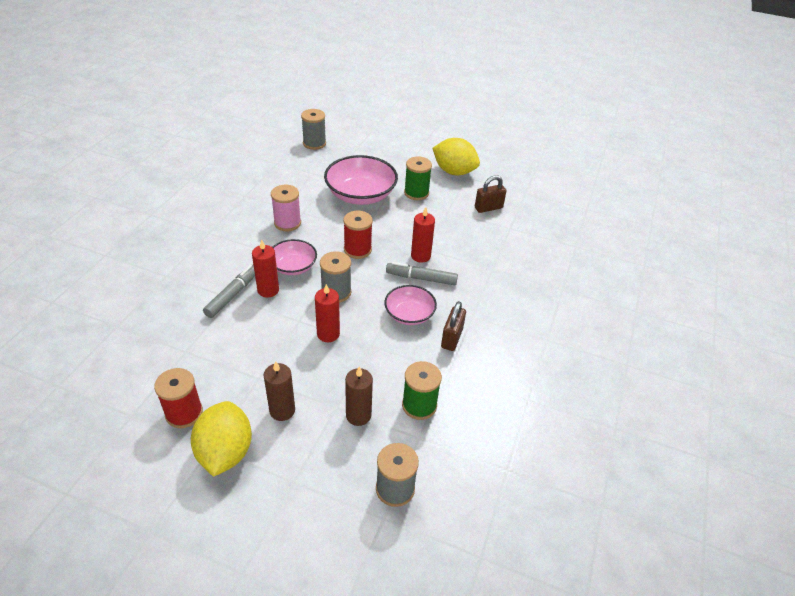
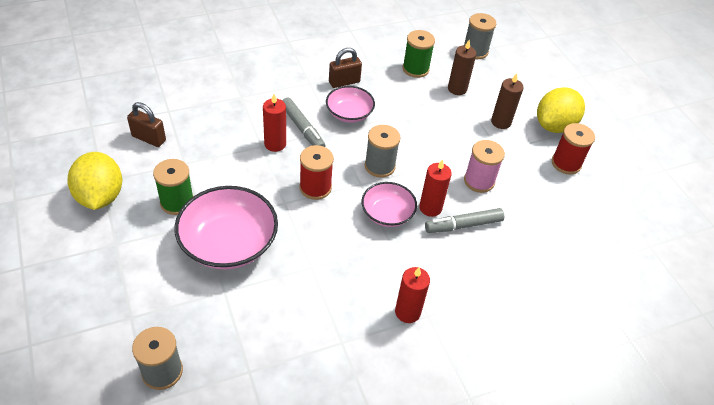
camera: 135 degrees left, 5 degrees up
(287, 223) = (340, 265): pink spool -> pink spool (479, 181)
(328, 334) = (422, 142): red candle -> red candle (407, 312)

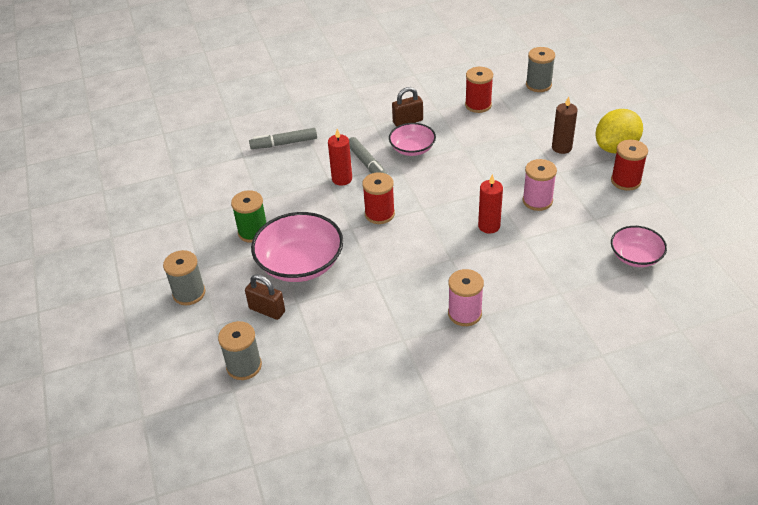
camera: 10 degrees right, 5 degrees down
(100, 196) = (185, 230): yellow lemon -> none
(149, 138) = (226, 180): brown padlock -> brown padlock (267, 310)
(379, 166) = (441, 193): grey spool -> grey spool (189, 293)
(387, 214) = (447, 233): pink bowl -> pink bowl (635, 256)
(407, 312) = (464, 313): red candle -> pink spool
(415, 69) = (478, 105): green spool -> red spool
(457, 89) = (519, 120): brown candle -> none
(463, 225) = (520, 239): grey marker -> grey marker (284, 143)

